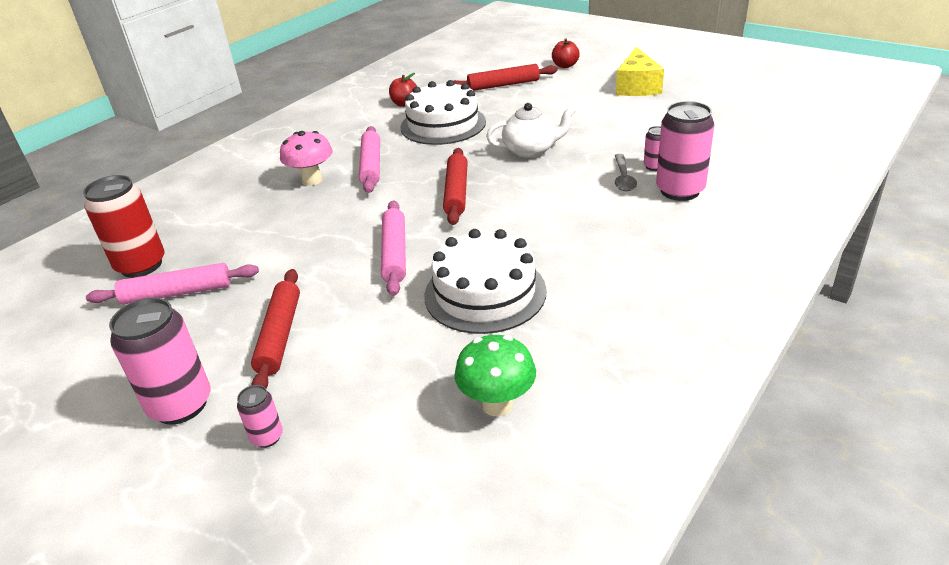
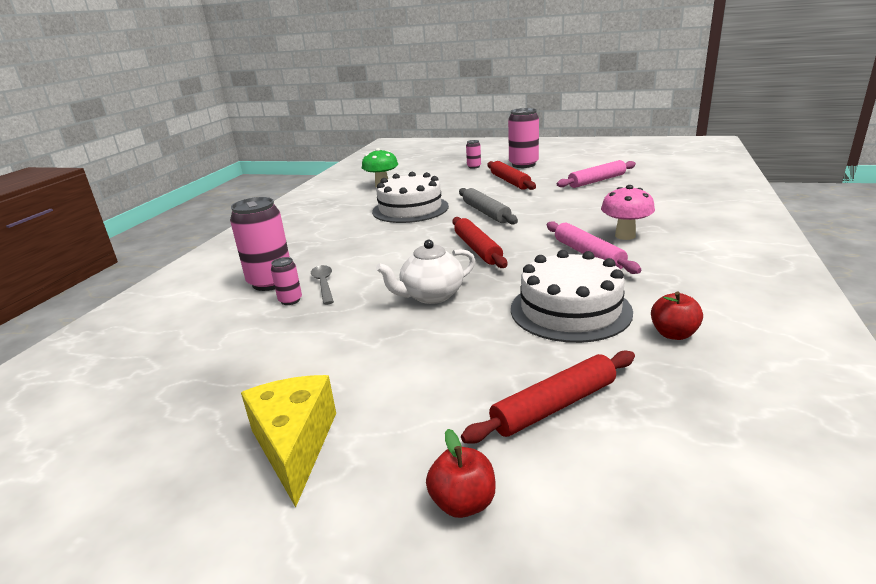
camera: 160 degrees right, 10 degrees down
(141, 265) = (646, 183): red can -> none
(395, 254) = (486, 212): pink rolling pin -> grey rolling pin

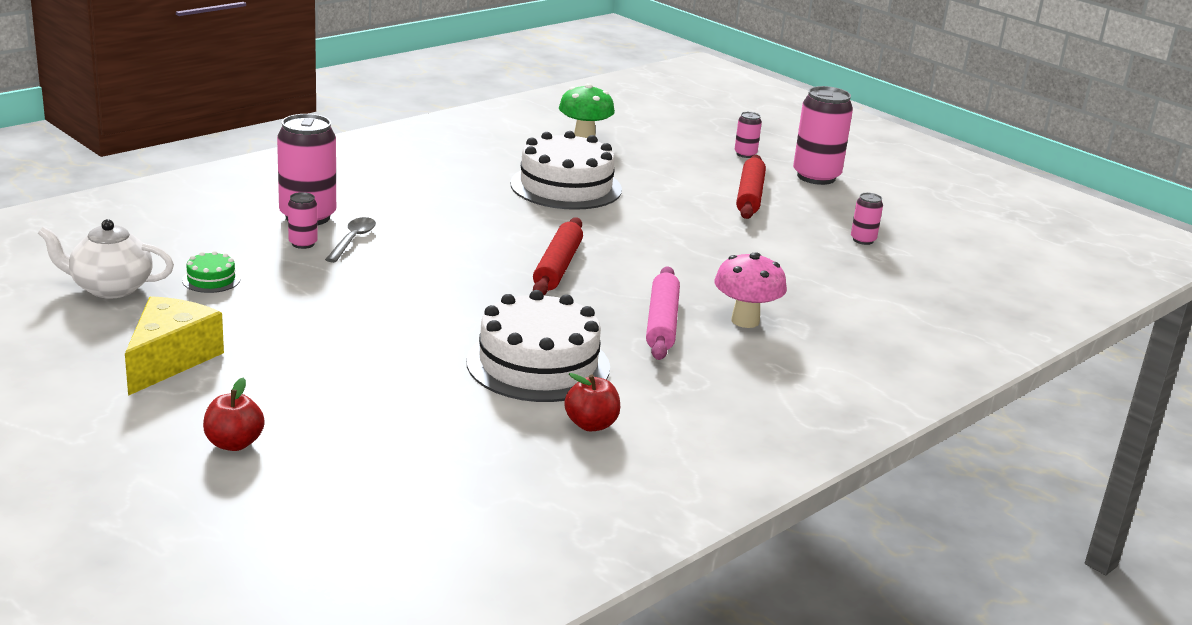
camera: 25 degrees right, 0 degrees up
(249, 356) = (211, 279): none -> green cake
(431, 296) = (433, 295): white teapot -> white teapot (110, 288)
(486, 212) = (643, 227): grey rolling pin -> none
(554, 406) = (390, 423): red rolling pin -> none
(597, 181) = (863, 240): pink rolling pin -> pink can

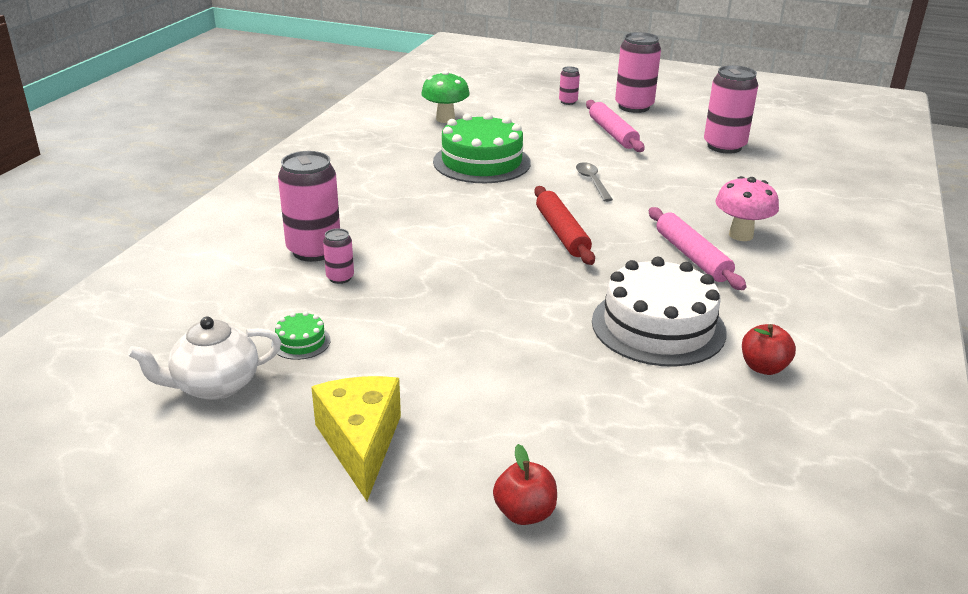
camera: 25 degrees left, 5 degrees up
(352, 240) = (378, 261): grey spoon -> grey spoon (592, 182)
(566, 186) = (481, 162): white cake -> green cake
(749, 196) = (612, 133): red rolling pin -> pink rolling pin
(863, 240) = (724, 146): pink can -> pink can, size x2.05

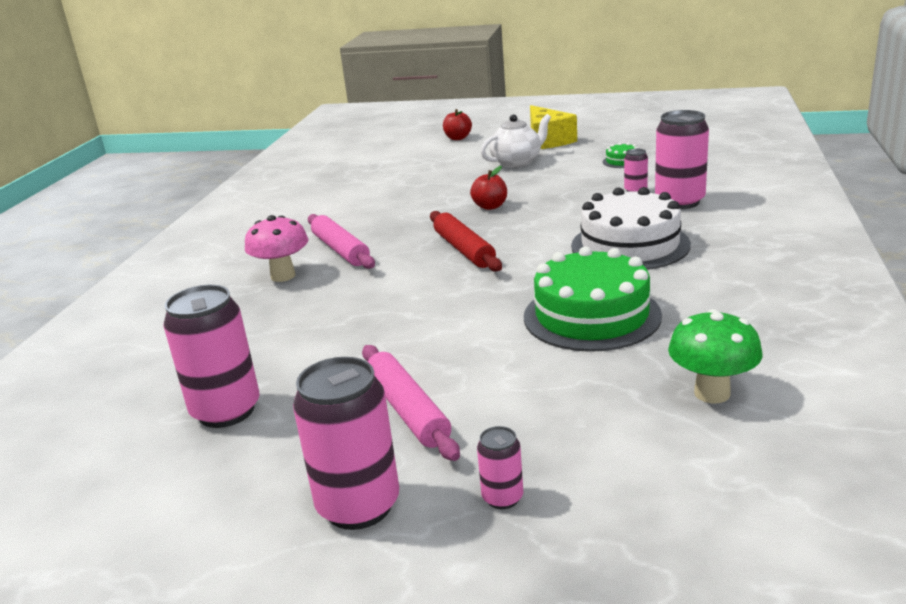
camera: 175 degrees right, 5 degrees down
(215, 386) = (649, 142): white teapot -> white teapot (517, 162)
(592, 182) = (437, 311): grey spoon -> none
(658, 326) = (382, 203): white cake -> white cake (630, 245)
(763, 367) = (318, 195): red apple -> red apple (490, 206)

